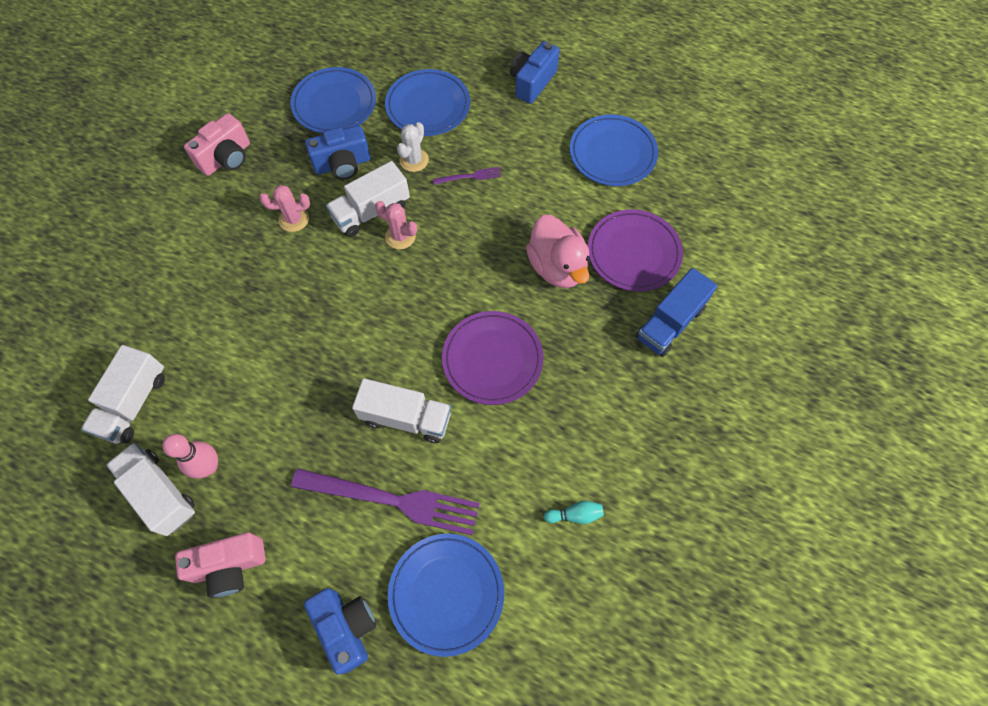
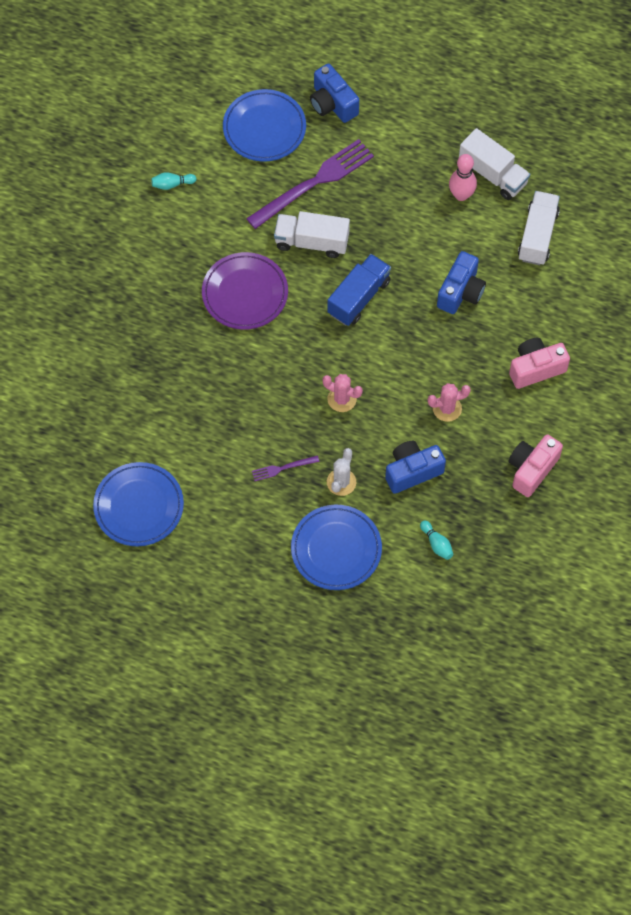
camera: 175 degrees right, 0 degrees up
(230, 566) = (425, 132): pink camera -> pink camera (536, 368)
(334, 104) = (436, 544): blue plate -> turquoise bowling pin
(371, 211) = (374, 422): white truck -> none
(391, 500) = (313, 183): purple fork -> purple fork turned 135 degrees clockwise
(532, 82) = (226, 590): blue camera -> blue camera (461, 292)
(557, 267) = (192, 380): pink duck -> none
(633, 253) = (120, 400): purple plate -> none
(670, 323) = (90, 337): blue truck -> blue truck (359, 297)

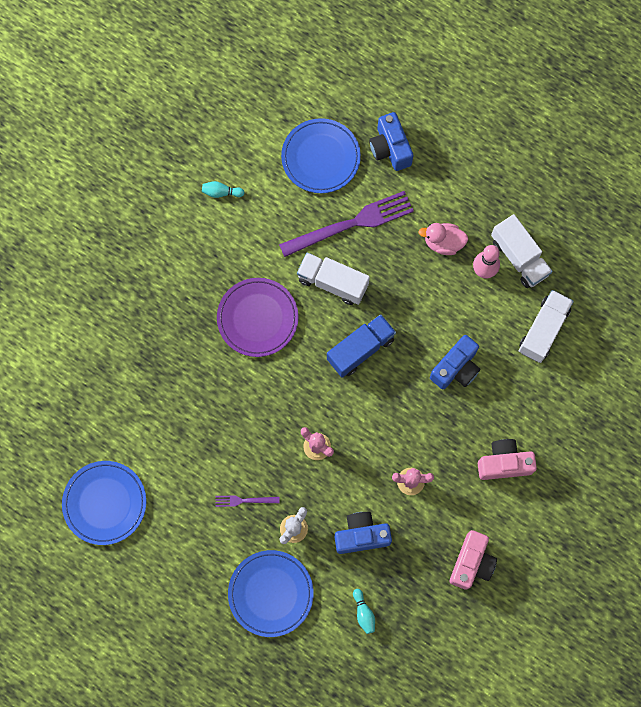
camera: 15 degrees right, 10 degrees up
(412, 178) = (443, 243): none -> pink duck
(531, 469) = (471, 563): pink camera -> pink camera turned 150 degrees clockwise

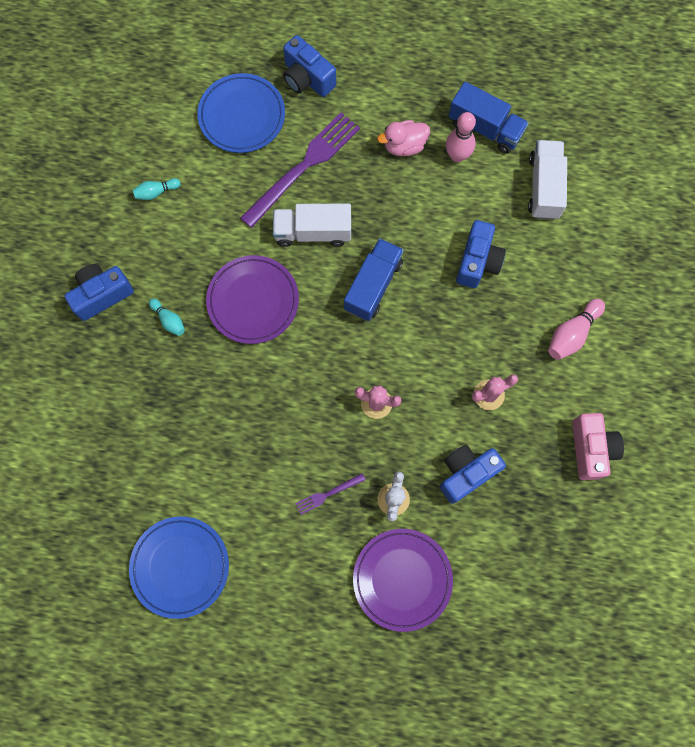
camera: 25 degrees left, 0 degrees up
(140, 259) = (102, 295): none -> blue camera
(270, 593) = (402, 579): blue plate -> purple plate
(363, 613) = (508, 553): turquoise bowling pin -> turquoise bowling pin (169, 320)
(504, 463) = (572, 334): pink camera -> pink bowling pin
(519, 257) = (485, 128): white truck -> blue truck

